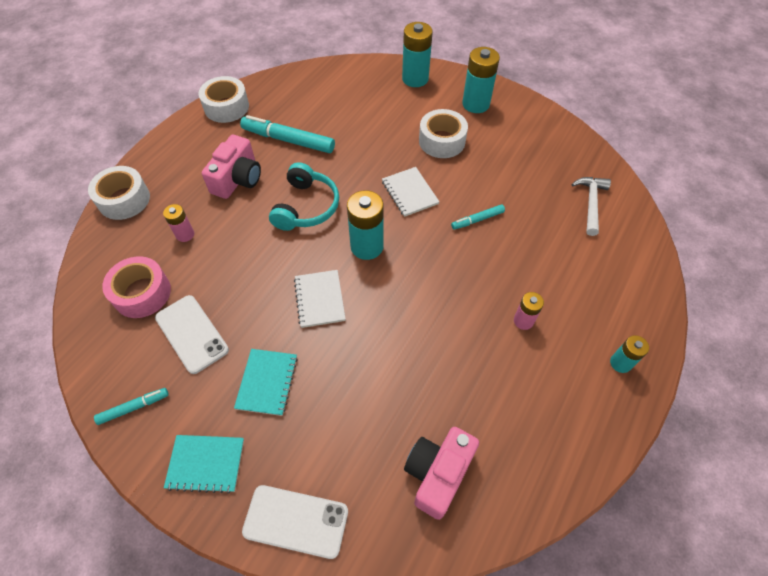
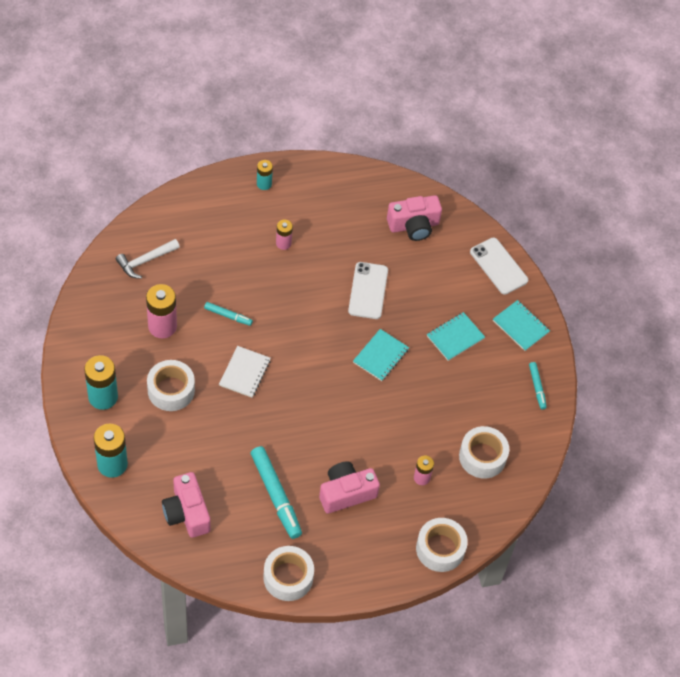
camera: 140 degrees left, 0 degrees up
(134, 407) = (537, 387): turquoise marker -> turquoise marker turned 120 degrees counterclockwise
(142, 293) = (482, 457): pink tape -> white tape
(191, 334) = (473, 402): white phone -> white phone (368, 291)
(306, 207) = (323, 425): turquoise headphones -> none
(319, 299) = (380, 356): white notebook -> turquoise notebook
(335, 90) = (187, 513): none -> pink camera
(367, 246) = (316, 362): turquoise battery -> none
(508, 172) = (162, 326): none -> pink battery

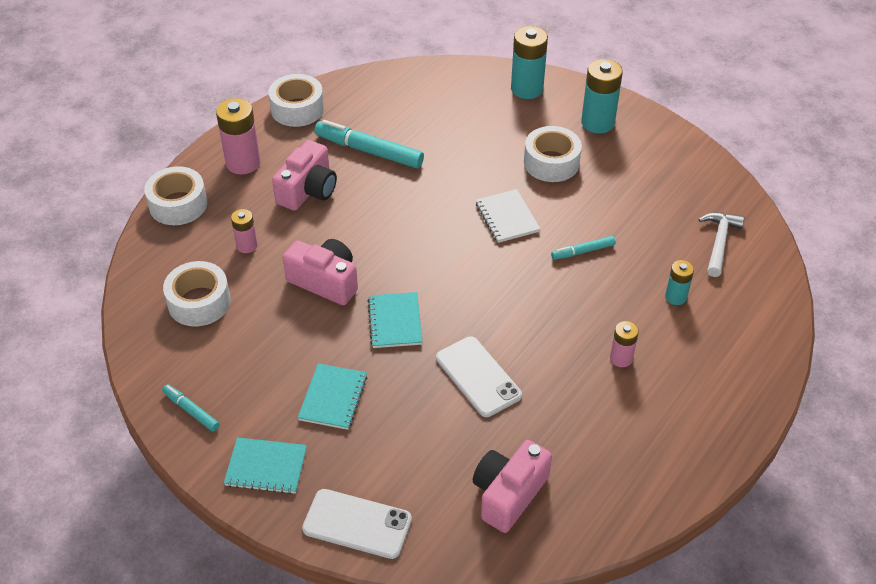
camera: 145 degrees right, 10 degrees down
(162, 326) = (626, 202): pink battery -> pink battery (243, 163)
(187, 513) = (428, 97): pink camera -> pink camera (325, 281)
(264, 184) = (723, 407): turquoise battery -> turquoise battery (676, 297)

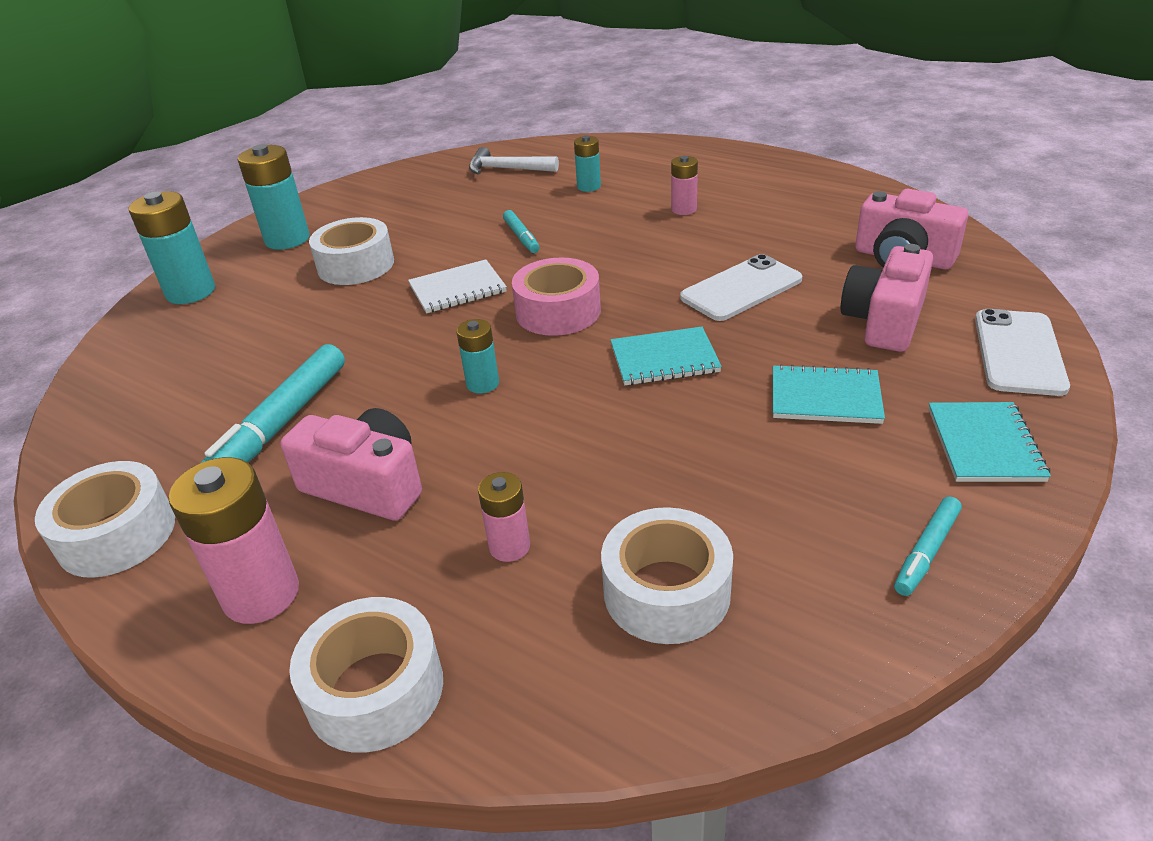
camera: 90 degrees left, 10 degrees down
(325, 281) = (593, 435): pink camera -> pink camera (884, 321)
(388, 233) = (482, 383): none -> turquoise battery
(466, 270) = (558, 311): none -> pink tape

